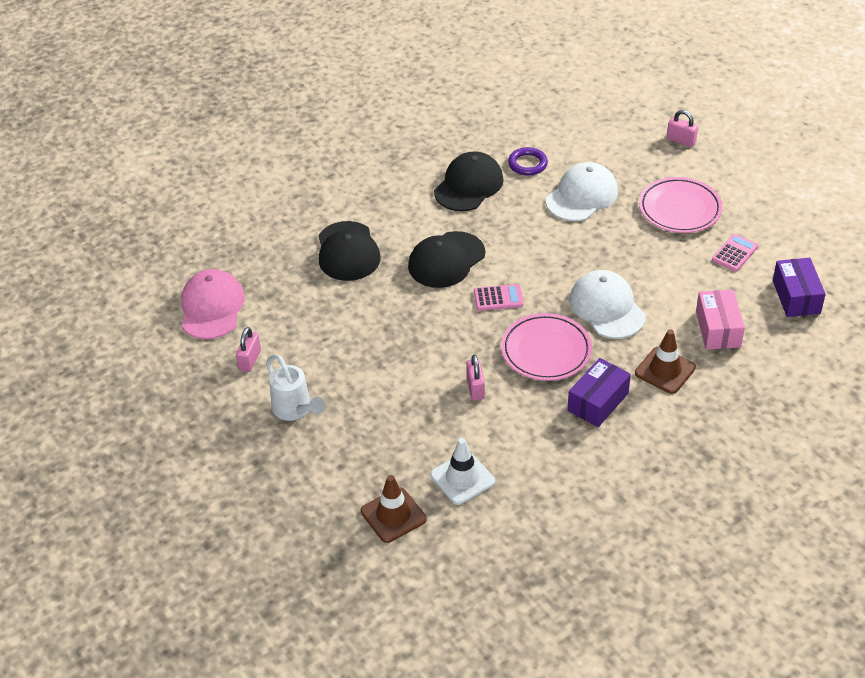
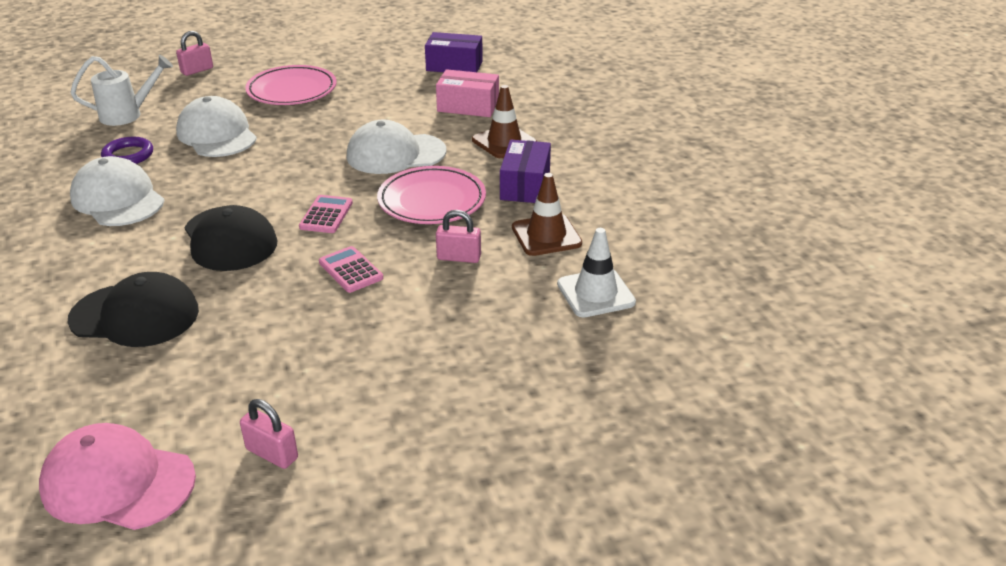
camera: 75 degrees left, 10 degrees down
(295, 410) = (406, 419): white watering can -> white watering can (128, 115)
(393, 515) = (635, 359): brown traffic cone -> brown traffic cone (546, 235)
(469, 185) = (118, 199): black cap -> white cap
(598, 402) = (525, 185): purple box -> purple box turned 45 degrees clockwise
(735, 253) = (376, 79): pink calculator -> pink calculator (351, 270)

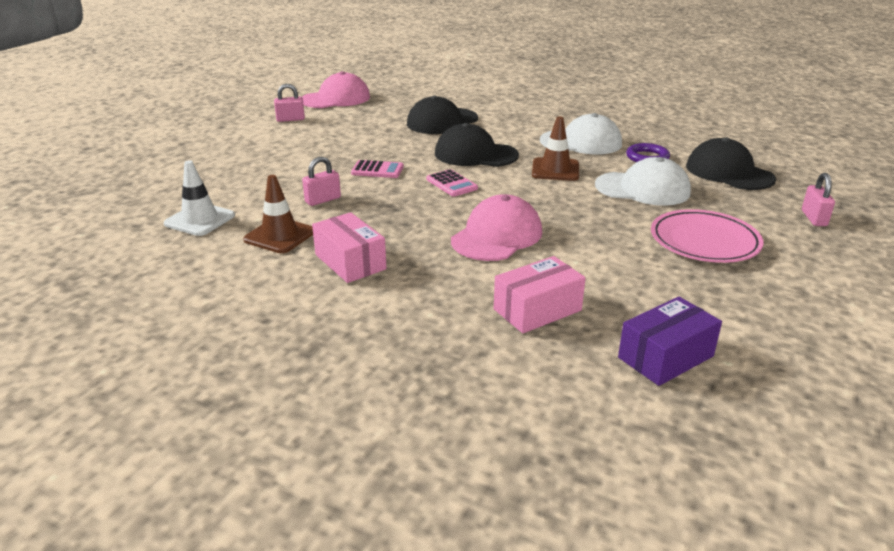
camera: 135 degrees right, 5 degrees down
(128, 115) = (729, 172): white watering can -> black cap
(395, 154) = (497, 236): white cap -> pink cap
(432, 201) = (402, 220): pink plate -> none
(504, 142) = (433, 290): brown traffic cone -> brown traffic cone (555, 170)
(525, 185) = (350, 262): purple box -> pink box

